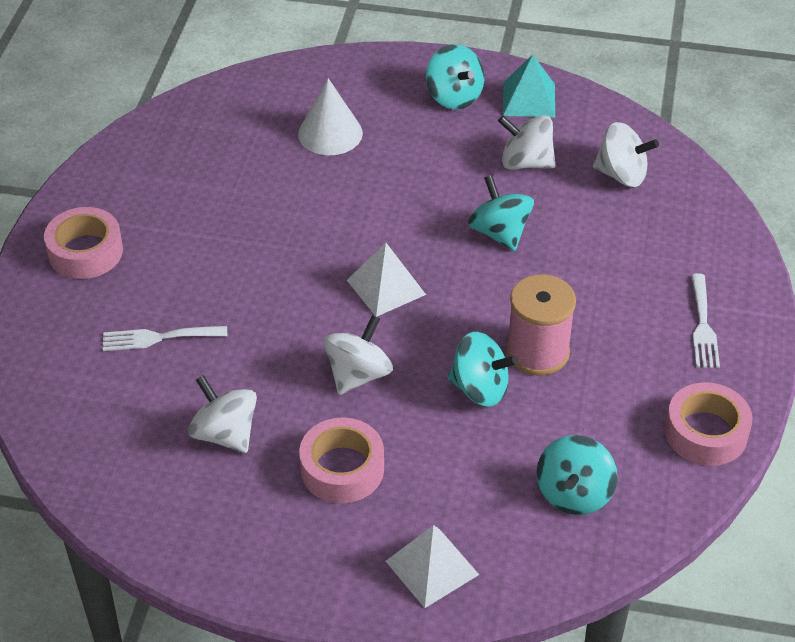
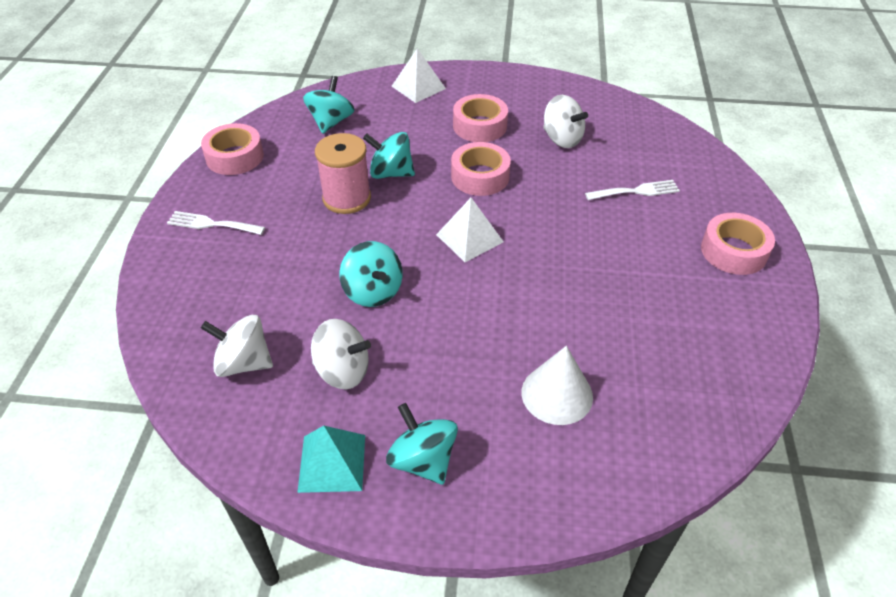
camera: 175 degrees right, 0 degrees up
(358, 375) = (480, 176): white spinning top -> pink tape
(703, 326) = (212, 224): white fork -> white fork turned 75 degrees counterclockwise

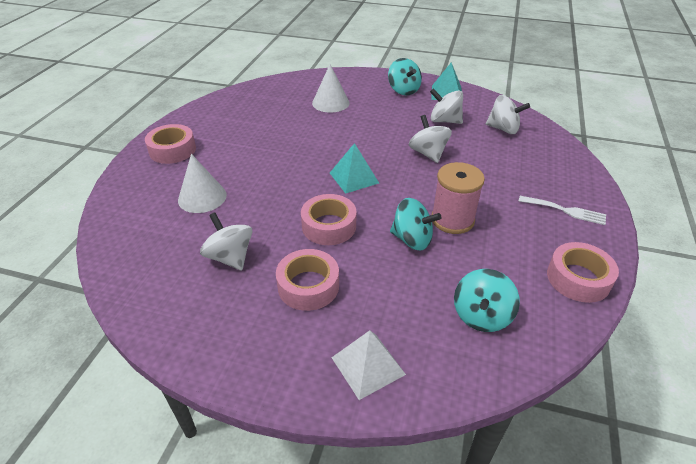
camera: 170 degrees left, 5 degrees down
(373, 291) = (428, 153): turquoise spinning top -> white spinning top
(469, 238) = (354, 177): white pyramid -> turquoise pyramid
(636, 191) = (202, 197): white fork -> white cone

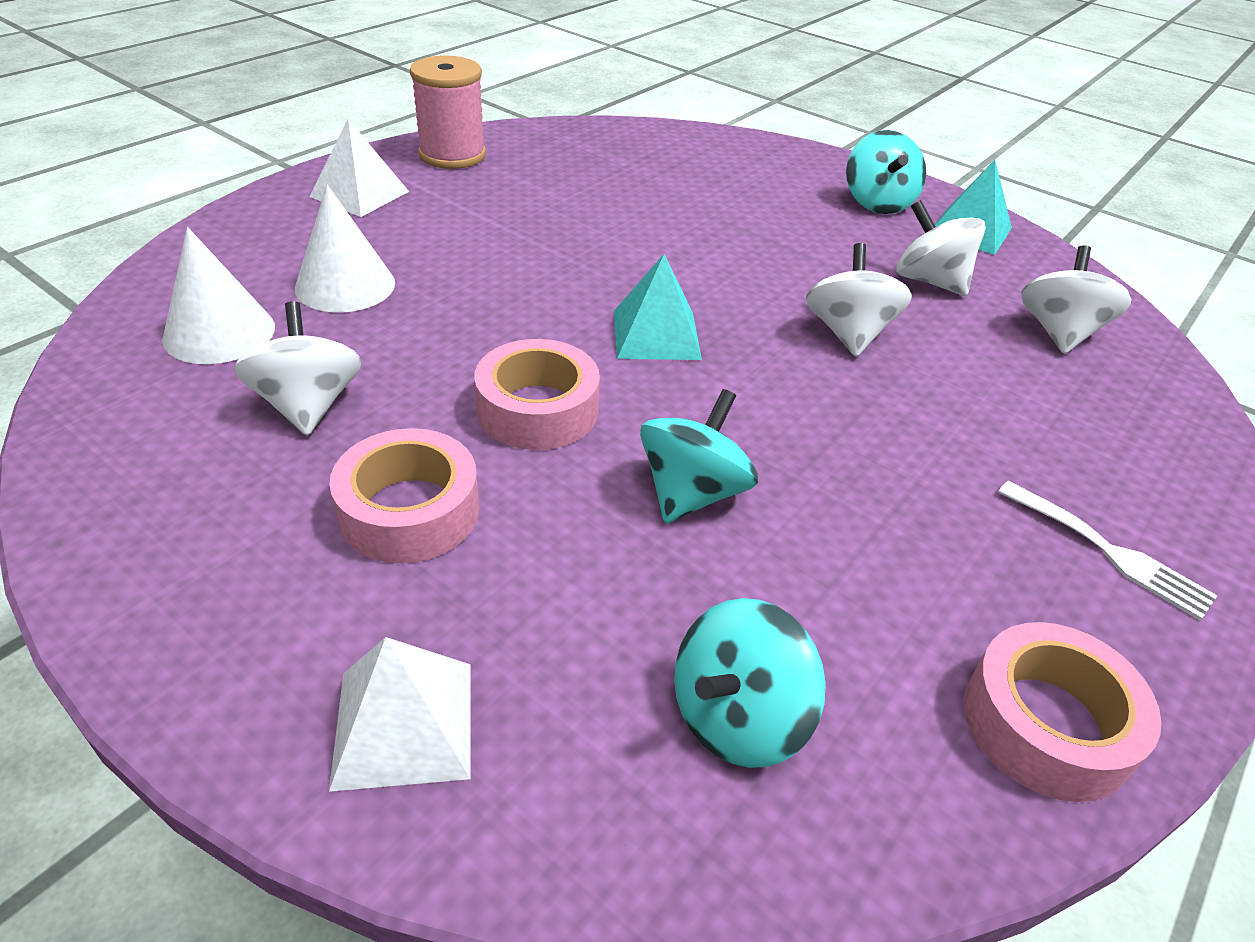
camera: 20 degrees right, 0 degrees up
(172, 150) = (359, 194): pink tape -> white pyramid
(330, 103) = (710, 189): white cone -> white cone (219, 332)
(412, 239) = (692, 493): turquoise spinning top -> turquoise spinning top turned 105 degrees counterclockwise
(452, 220) = (812, 482): pink spool -> pink spool (452, 155)
(503, 129) = (1059, 333): white spinning top -> white spinning top turned 120 degrees counterclockwise

